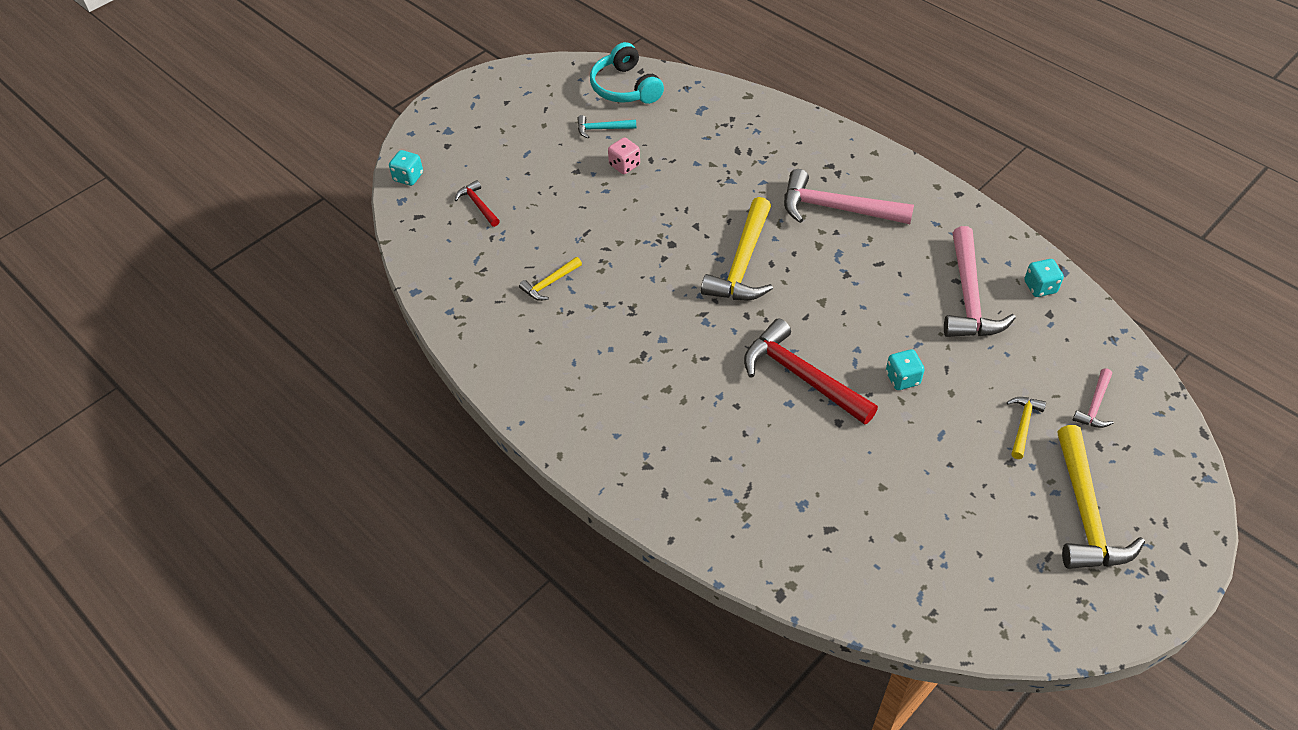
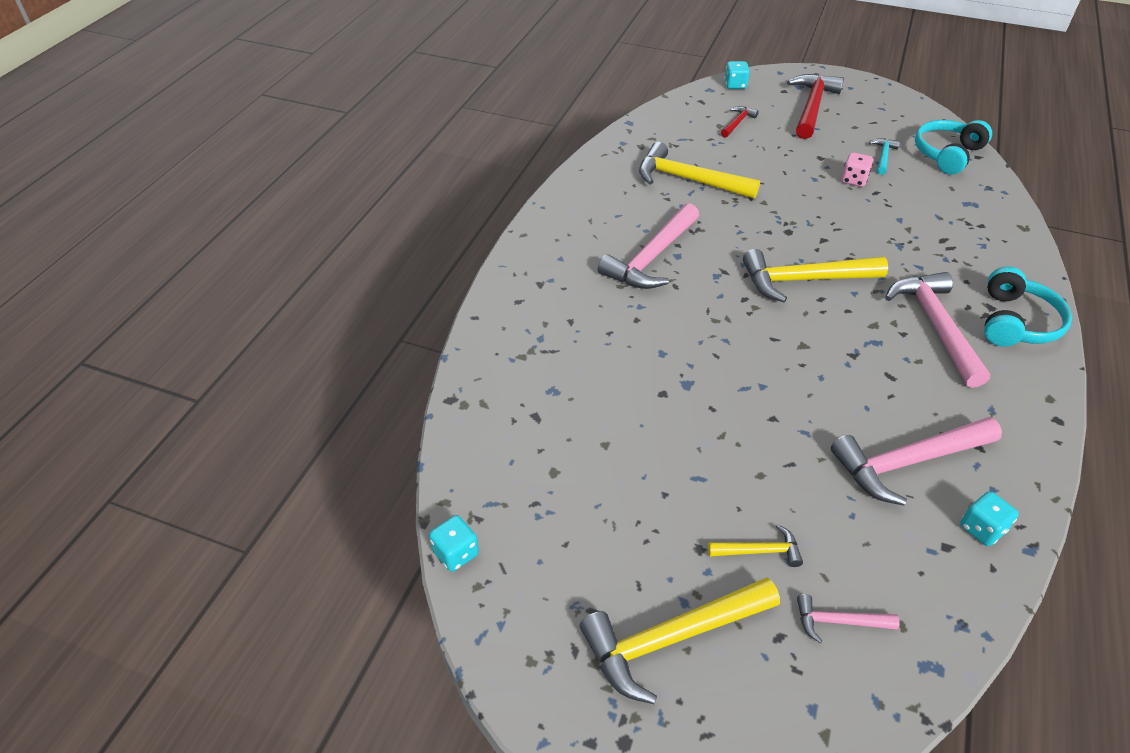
camera: 65 degrees right, 5 degrees down
(549, 283) = (688, 180): yellow hammer -> yellow hammer, size x2.03
(602, 129) = (883, 156): turquoise hammer -> turquoise hammer turned 45 degrees clockwise
(655, 361) = (651, 258): none -> pink hammer
(801, 376) = (699, 353): red hammer -> red hammer (812, 107)
(853, 161) = (1016, 322): none -> turquoise headphones
(902, 378) = (750, 430): turquoise dice -> turquoise dice (456, 553)

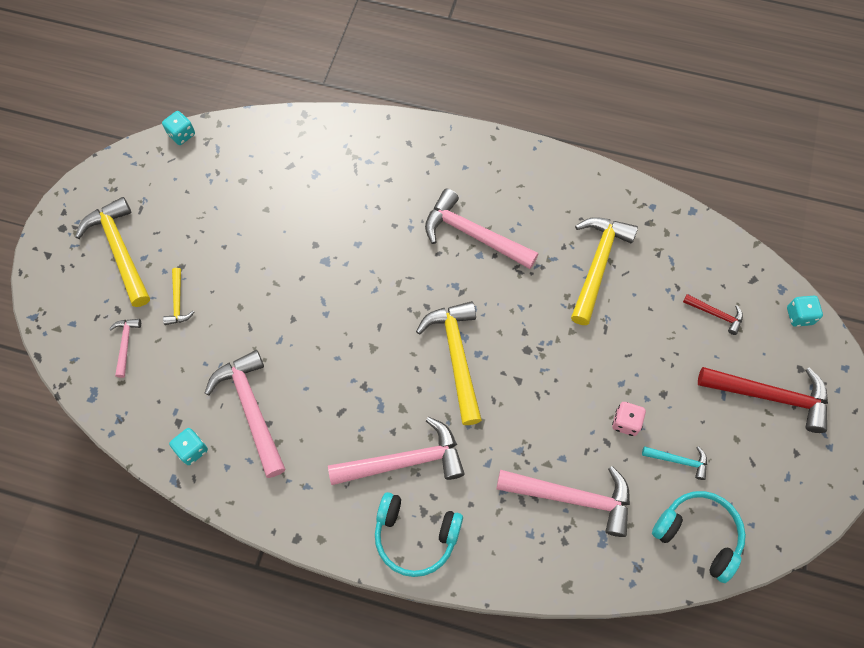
camera: 85 degrees right, 20 degrees up
(937, 216) = (573, 497): none -> pink hammer

